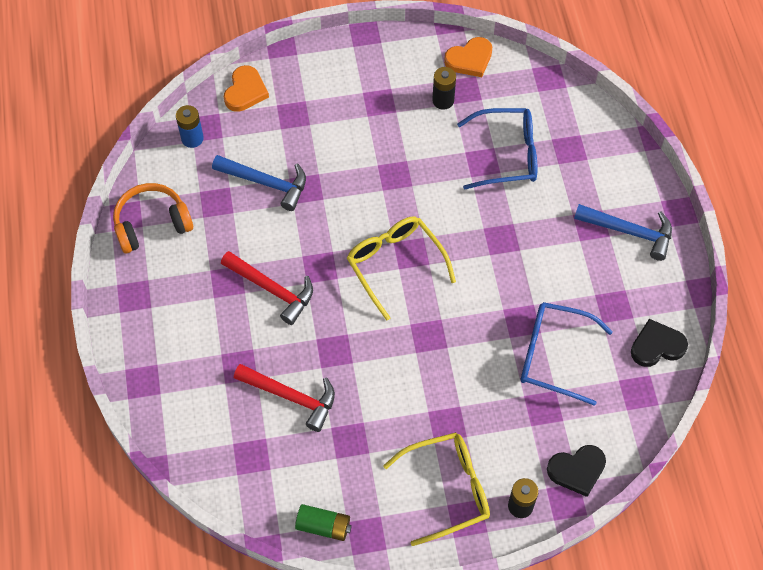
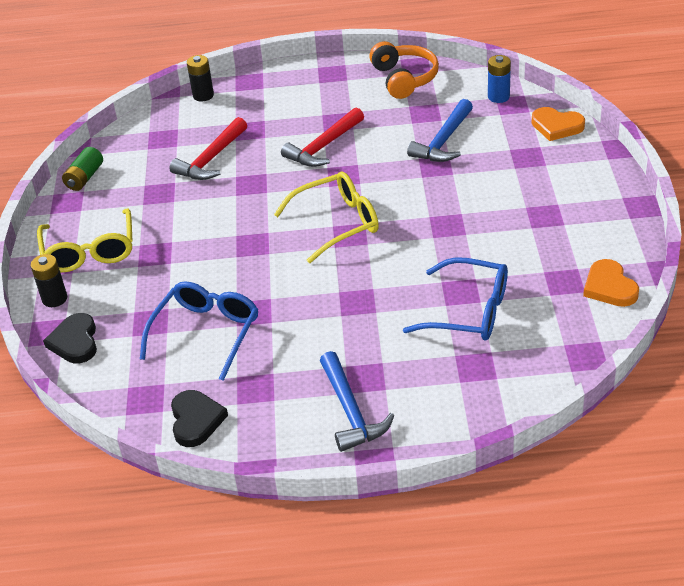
camera: 100 degrees right, 20 degrees down
(443, 100) = (547, 263): black battery -> black battery (203, 95)
(507, 155) = (469, 311): blue glasses -> blue glasses turned 75 degrees counterclockwise
(630, 232) = (351, 411): blue hammer -> blue hammer turned 45 degrees counterclockwise

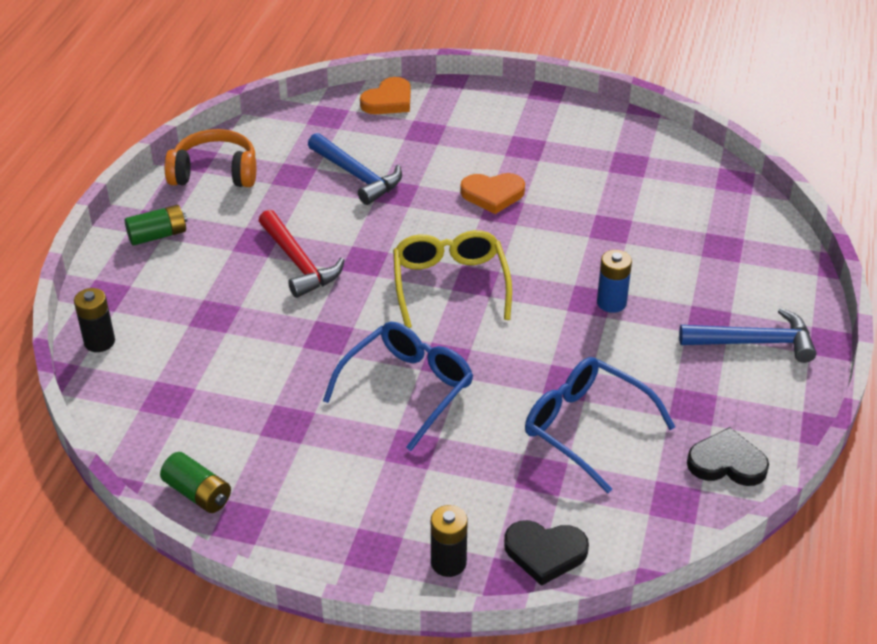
camera: 75 degrees left, 0 degrees up
(89, 251) = (369, 512): yellow glasses -> none
(211, 159) = (251, 361): red hammer -> none
(320, 80) = (158, 235): none -> green battery
(469, 311) = (643, 230): blue glasses -> blue glasses (407, 388)
(498, 97) = (307, 121): blue battery -> blue battery (611, 303)
(609, 287) = (650, 141): orange heart -> orange heart (492, 194)

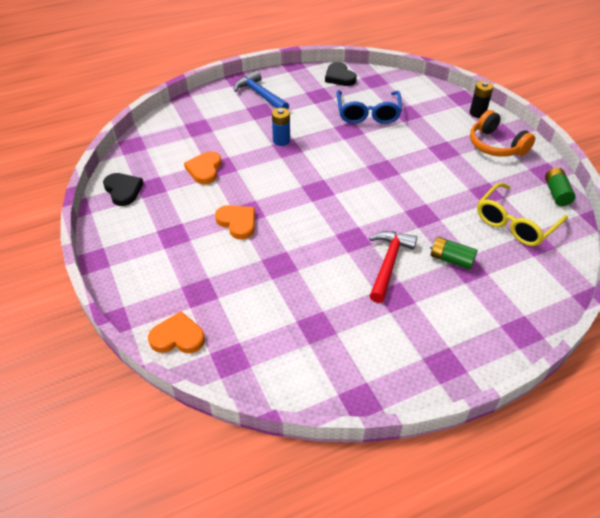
camera: 130 degrees left, 5 degrees up
(99, 342) = (549, 300): black battery -> none
(158, 235) = (450, 350): green battery -> green battery (451, 259)
(215, 173) = (361, 373): orange headphones -> orange headphones (496, 145)
(357, 176) = (282, 293): blue hammer -> none
(407, 388) = (416, 170): blue glasses -> none
(450, 284) = (332, 196): yellow glasses -> yellow glasses (515, 223)
(545, 553) = (439, 96): black heart -> black heart (123, 190)
(618, 213) = (204, 169): none -> orange heart

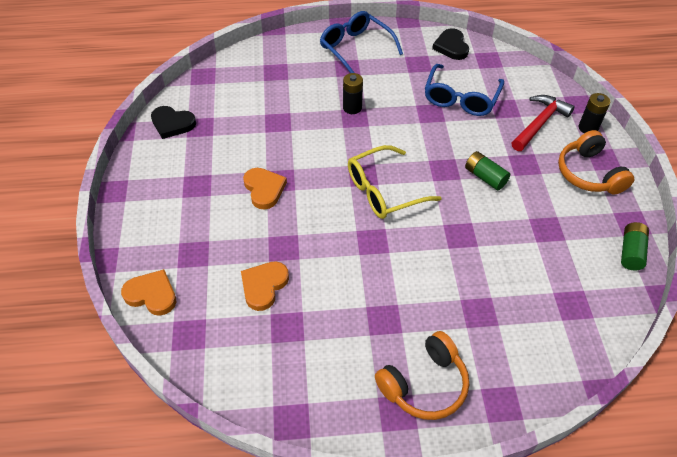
camera: 20 degrees right, 5 degrees up
(123, 190) = (172, 124): black heart -> black heart turned 120 degrees clockwise
(204, 169) = (259, 121): orange heart -> orange heart (264, 286)
(260, 95) = (355, 49): blue hammer -> blue glasses
(281, 140) = (352, 108): blue battery -> black battery
(388, 263) = (395, 280): red hammer -> red hammer (539, 123)
(451, 259) = (465, 296): green battery -> green battery (485, 177)
(455, 336) = (424, 384): none -> orange headphones
(515, 223) = (561, 274): yellow glasses -> yellow glasses (384, 191)

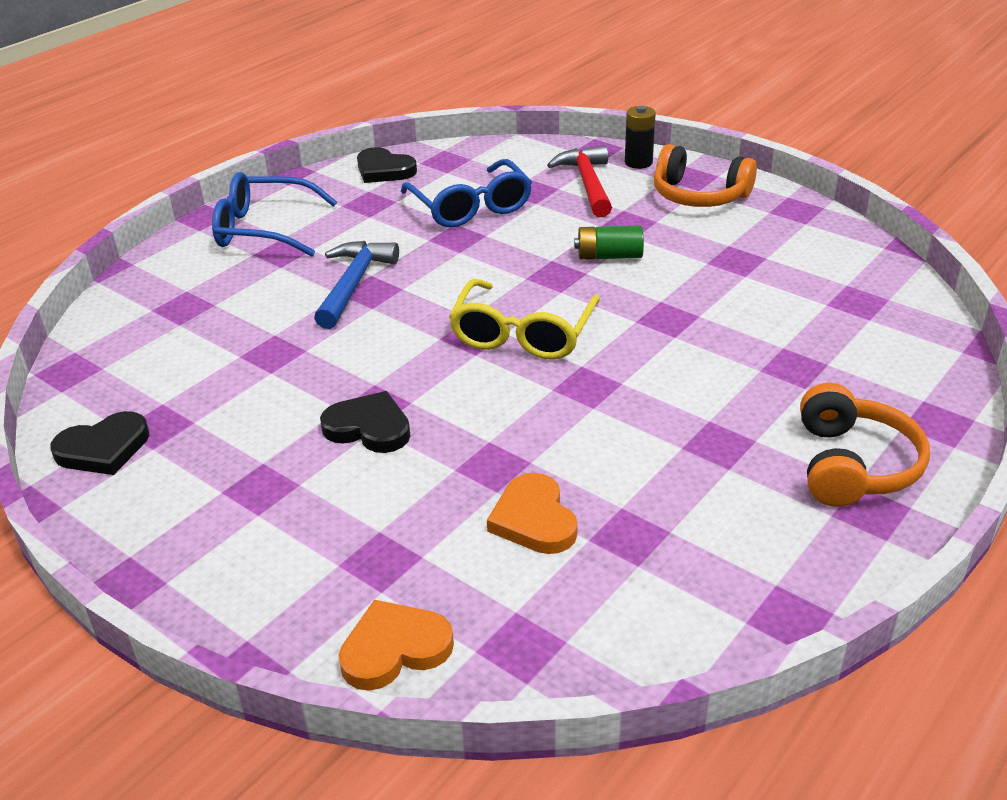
camera: 45 degrees left, 15 degrees down
(264, 189) = (369, 428): orange heart -> black heart
(352, 108) = (353, 284): black battery -> blue hammer
(631, 252) = (832, 231): green battery -> none

